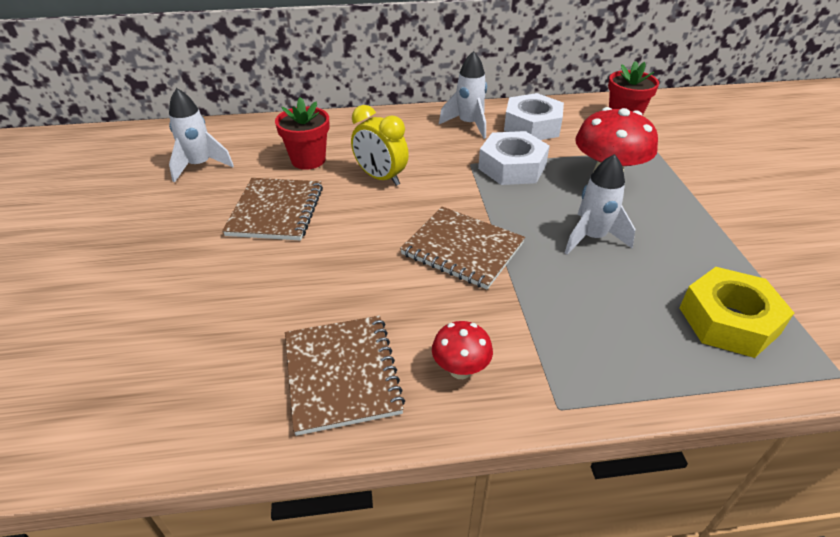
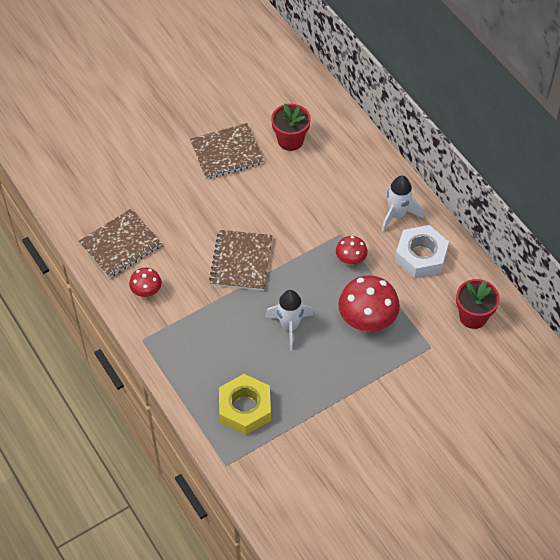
camera: 65 degrees right, 15 degrees up
(200, 166) = (250, 87): white rocket -> none
(381, 178) = (293, 190): yellow clock -> none
(512, 167) = (350, 260): white nut -> red mushroom

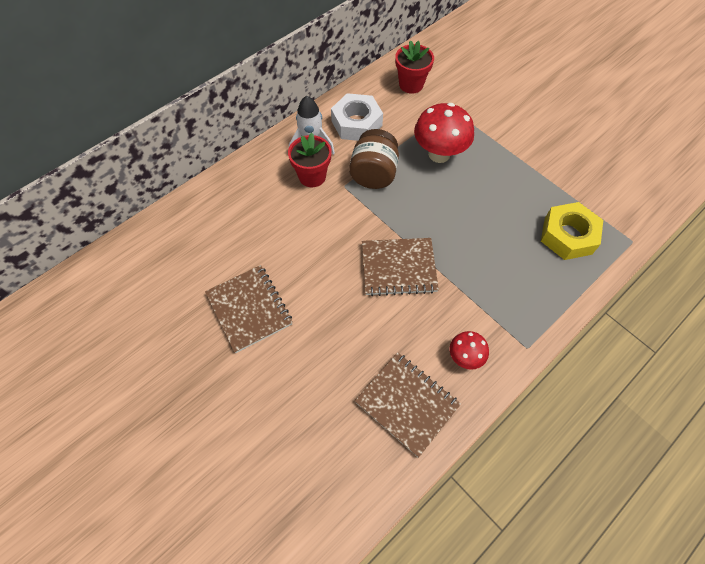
camera: 100 degrees left, 5 degrees up
(289, 326) = (464, 213): white rocket -> none
(290, 140) = (225, 246): red flower pot -> red flower pot (312, 176)
(350, 260) = (374, 174): red mushroom -> brown jar

